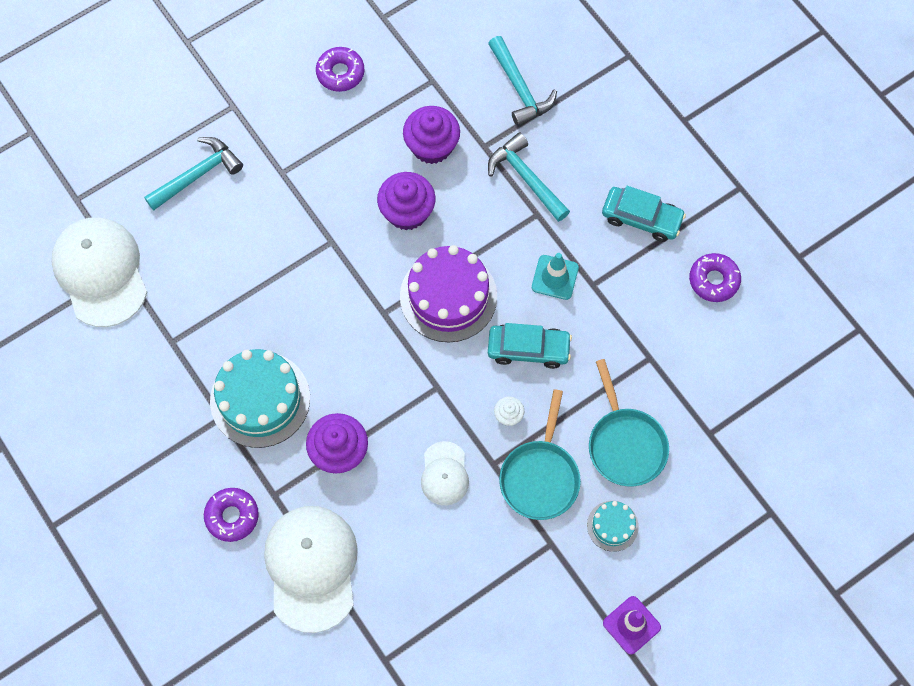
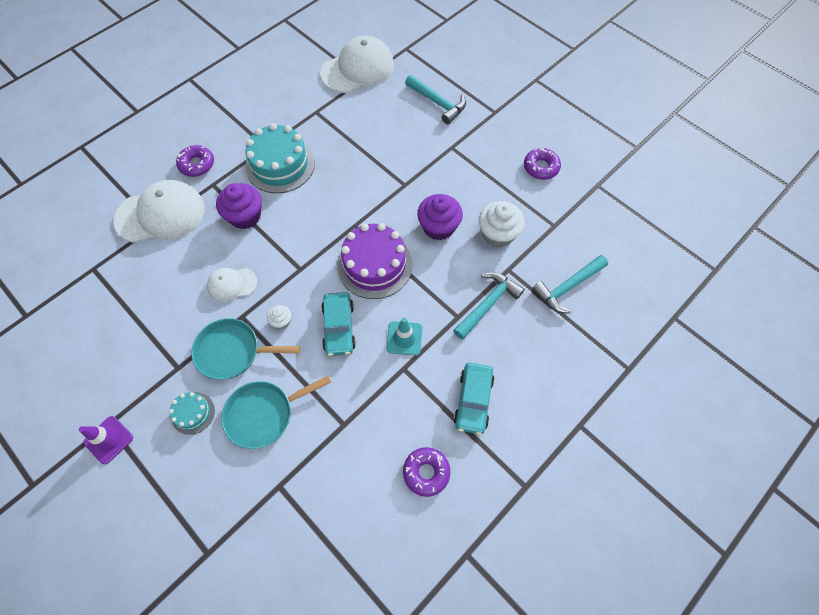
camera: 80 degrees right, 5 degrees down
(432, 146) = (497, 234): purple cupcake -> white cupcake

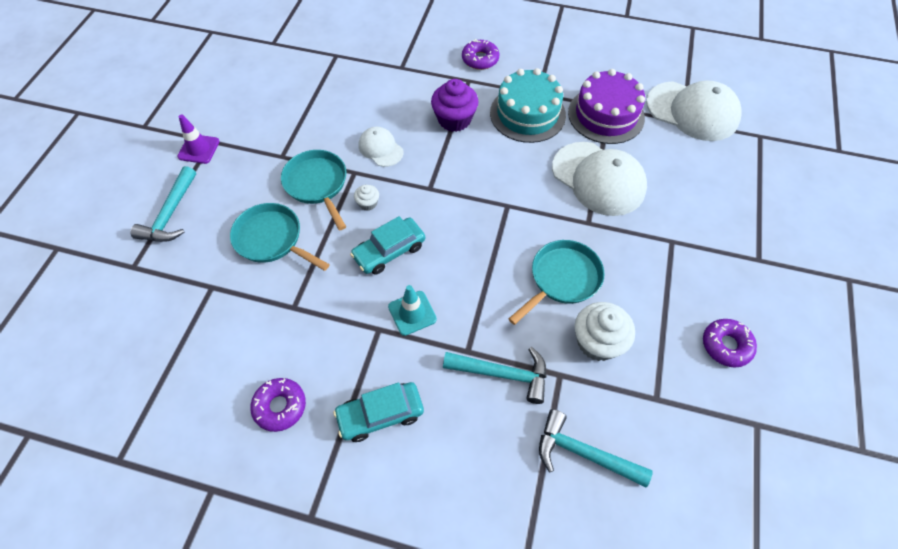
camera: 60 degrees right, 5 degrees down
(161, 214) = (414, 65): white cap -> white cap (598, 179)
(193, 413) = (247, 189): turquoise cake -> none
(374, 265) = (476, 245): purple cake -> purple cake (606, 115)
(438, 103) = (717, 200): turquoise hammer -> turquoise hammer (170, 214)
(438, 227) = (562, 279): purple cupcake -> turquoise pan

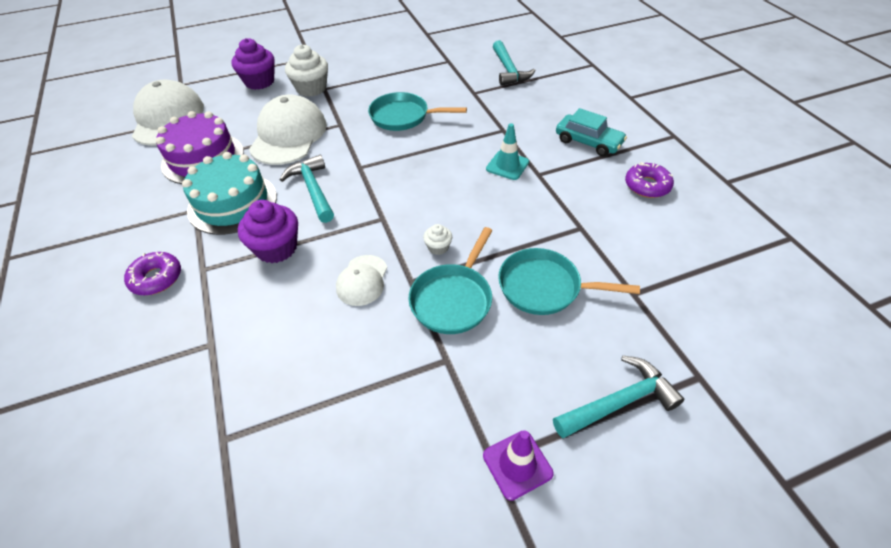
camera: 125 degrees left, 10 degrees down
(272, 239) = (545, 287): turquoise pan -> turquoise pan turned 105 degrees clockwise
(389, 251) = (471, 205): turquoise car -> none
(503, 374) = (500, 111): turquoise hammer -> turquoise hammer (313, 189)
(597, 342) = (435, 88): white cupcake -> white cupcake (311, 88)
(725, 195) = (259, 82): none -> purple cupcake
(726, 345) = (388, 52): purple donut -> none

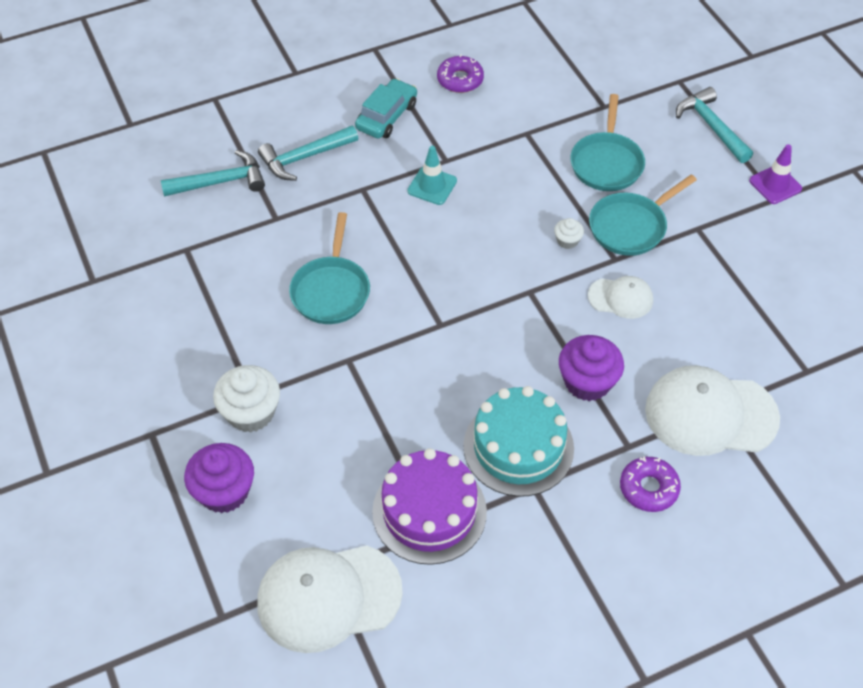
camera: 95 degrees left, 5 degrees up
(288, 135) = (374, 417): white cap -> white cap (710, 414)
(313, 189) = (486, 366): turquoise hammer -> turquoise hammer (304, 158)
(453, 298) = (631, 226): turquoise pan -> turquoise pan turned 120 degrees clockwise

